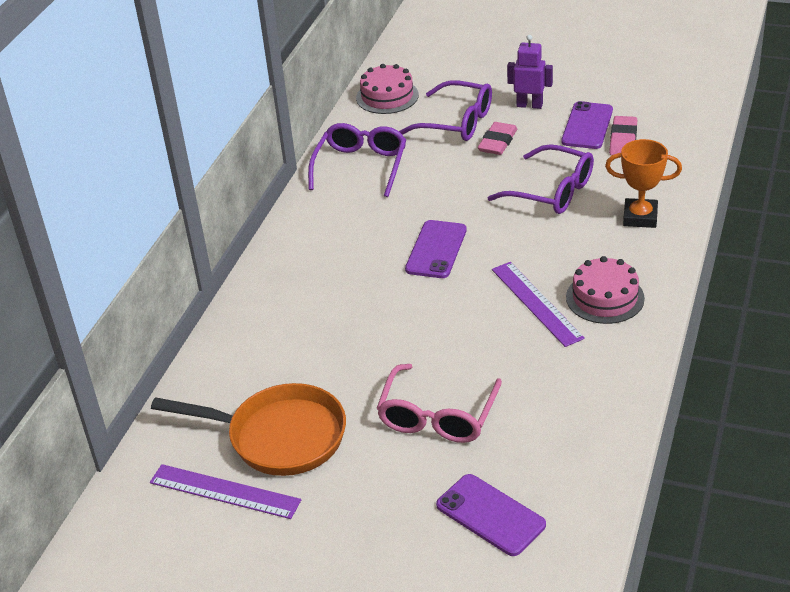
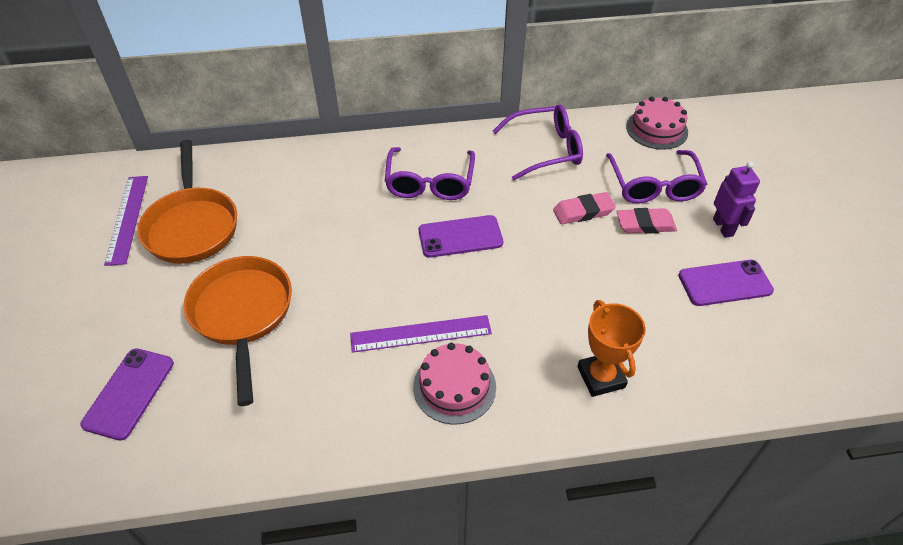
camera: 60 degrees right, 10 degrees up
(437, 416) = (242, 314): pink glasses -> orange pan
(536, 303) = (421, 334): purple ruler -> purple ruler turned 45 degrees clockwise
(552, 191) = (596, 290): purple glasses -> purple glasses (430, 183)
(623, 140) = (724, 321): pink eraser -> pink eraser (583, 211)

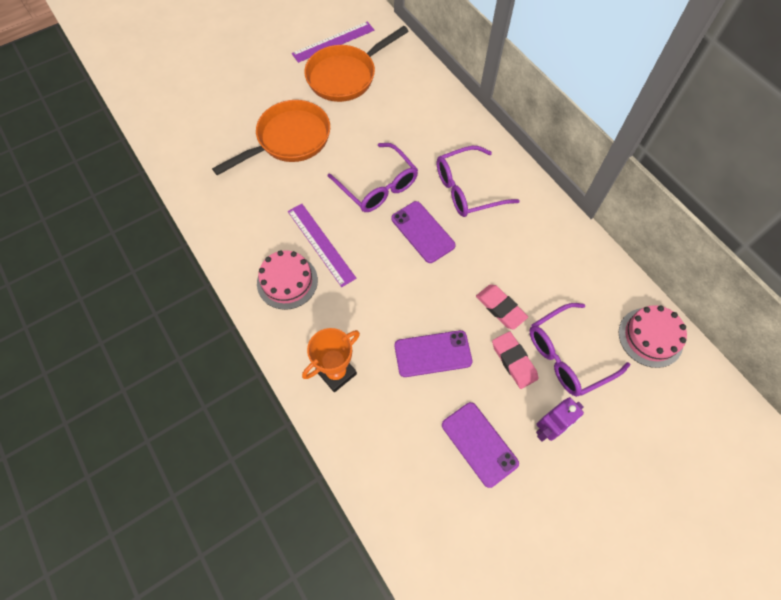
camera: 65 degrees right, 15 degrees up
(129, 393) = (210, 117): purple phone -> purple phone (433, 353)
(546, 149) = (559, 255): purple glasses -> purple glasses (378, 186)

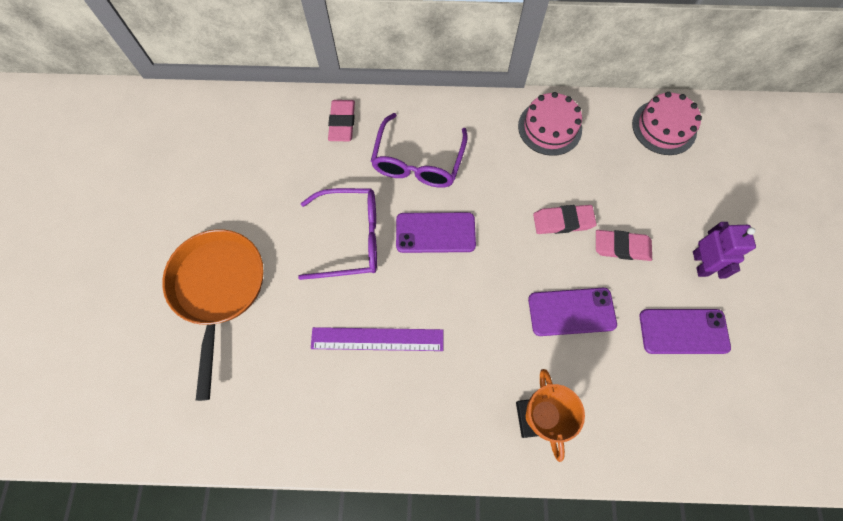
camera: 55 degrees left, 5 degrees up
(287, 281) = (397, 403): pink cake -> pink cake (549, 127)
(333, 42) = (127, 160): purple ruler -> none
(345, 76) = (185, 179): orange pan -> none
(433, 353) = (571, 311): purple phone -> purple phone turned 60 degrees clockwise
(457, 129) = (342, 123): none -> pink eraser
(567, 355) = (642, 200): purple glasses -> none

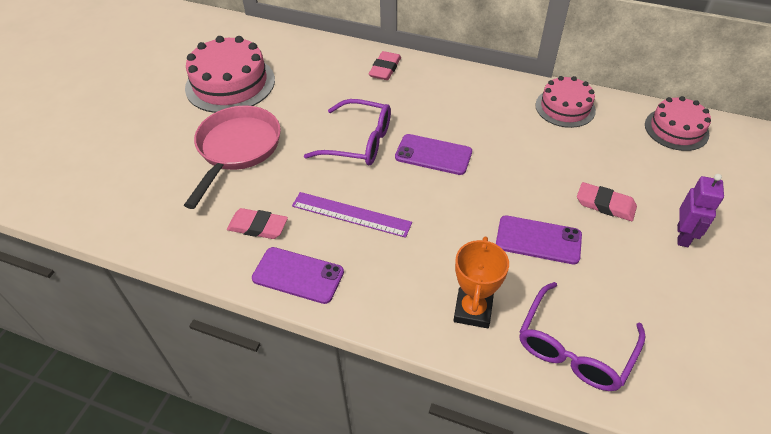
camera: 20 degrees right, 20 degrees down
(170, 194) = (230, 84): none -> pink cake
(218, 289) = (237, 149): orange pan -> pink pan
(418, 162) = (438, 105): purple glasses -> purple glasses (574, 348)
(563, 221) = (554, 173): pink eraser -> pink eraser (258, 226)
(683, 331) = (648, 284): purple phone -> purple phone (298, 275)

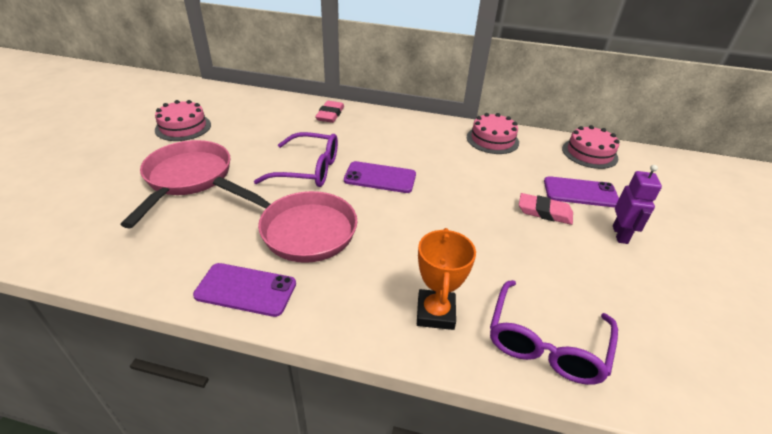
camera: 10 degrees left, 10 degrees down
(230, 84) = (183, 127): pink cake -> pink cake, size x0.63
(258, 226) = (203, 245): pink eraser -> none
(351, 214) = (302, 230): purple ruler -> pink pan
(538, 240) = (489, 244): purple phone -> purple phone (580, 192)

